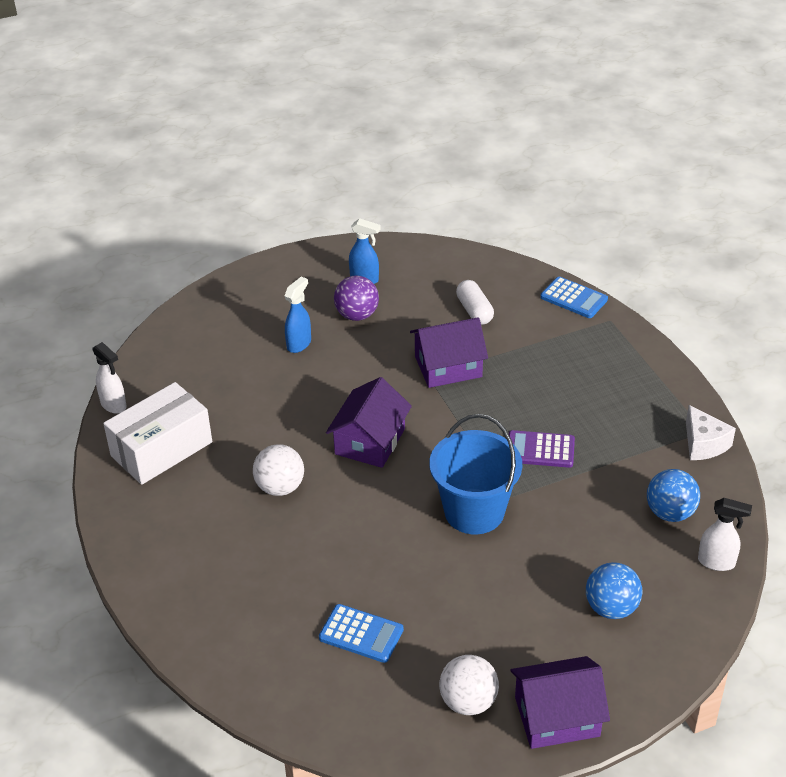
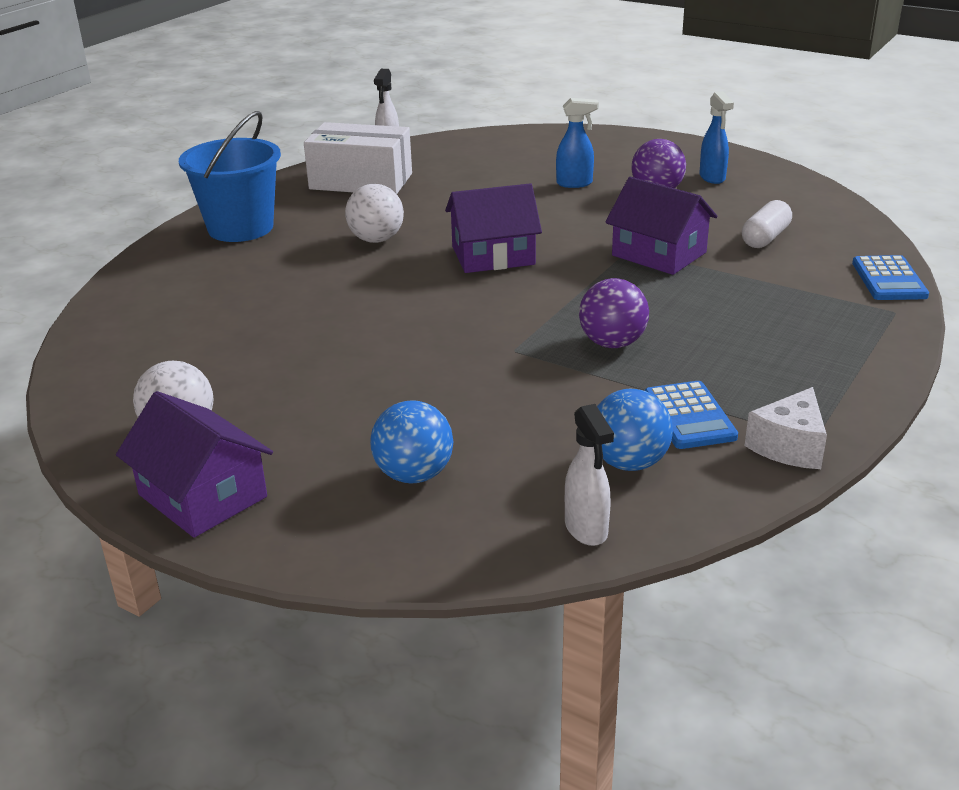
camera: 55 degrees right, 10 degrees down
(361, 634) = (224, 341): blue calculator -> blue calculator (689, 416)
(474, 511) = (465, 339): blue bucket -> blue bucket (240, 228)
(540, 450) = (612, 343): purple calculator -> purple ball

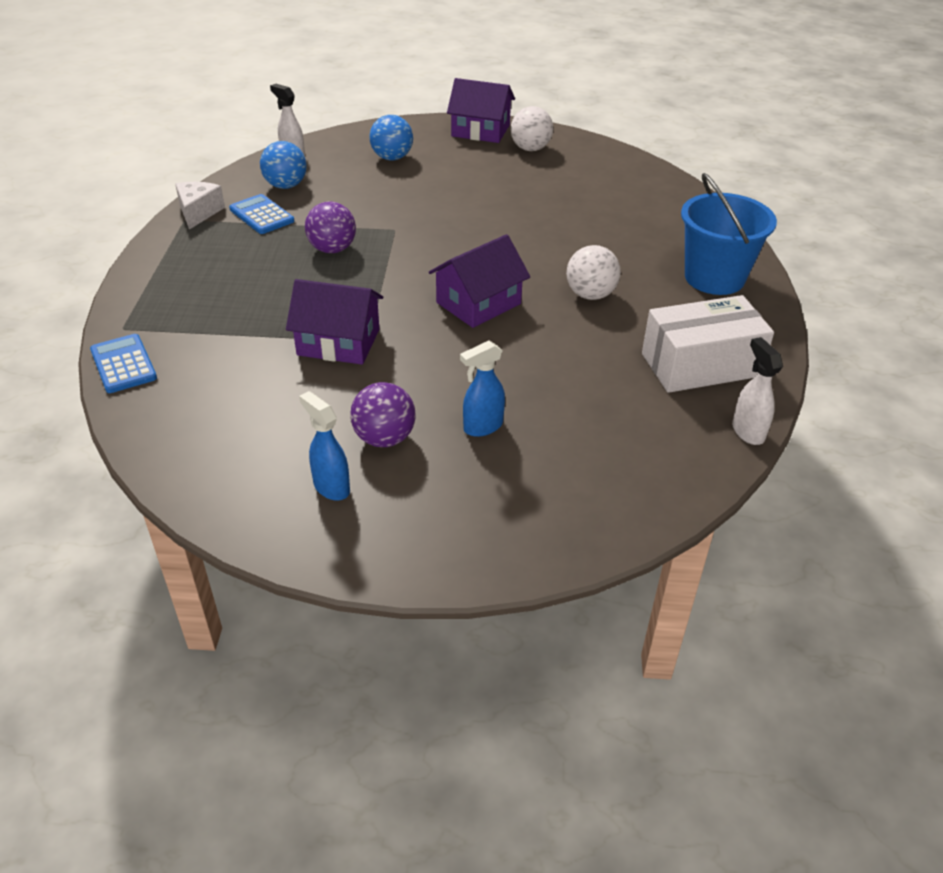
camera: 150 degrees right, 10 degrees up
(765, 238) = (245, 391): white capsule -> none

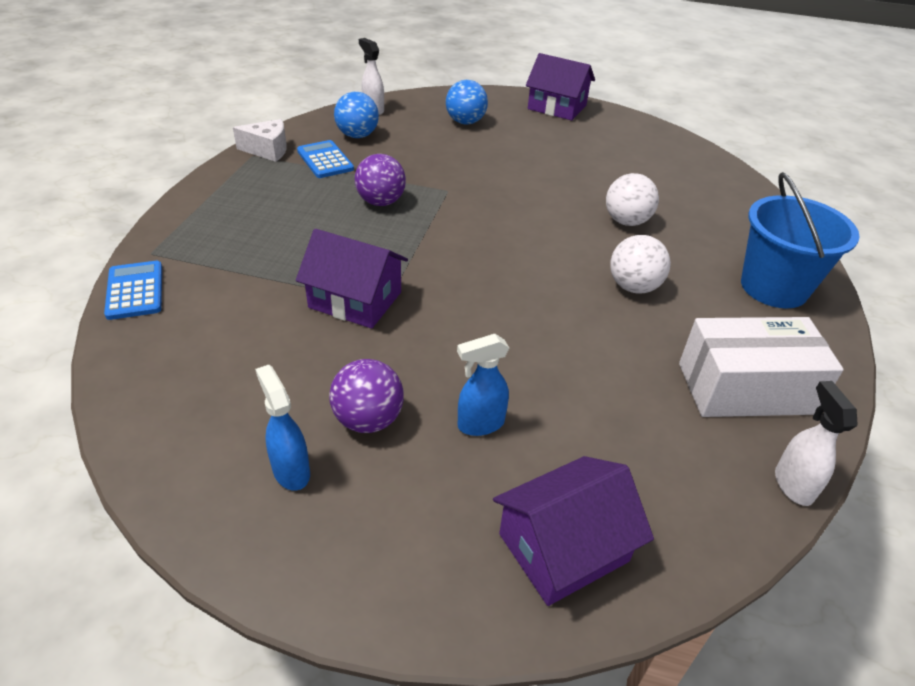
camera: 10 degrees right, 0 degrees up
(198, 212) = (268, 150): white cheese -> white cheese turned 75 degrees clockwise
(478, 303) = (512, 279): purple house -> purple house (563, 547)
(530, 149) = (602, 129): white ball -> white ball (626, 221)

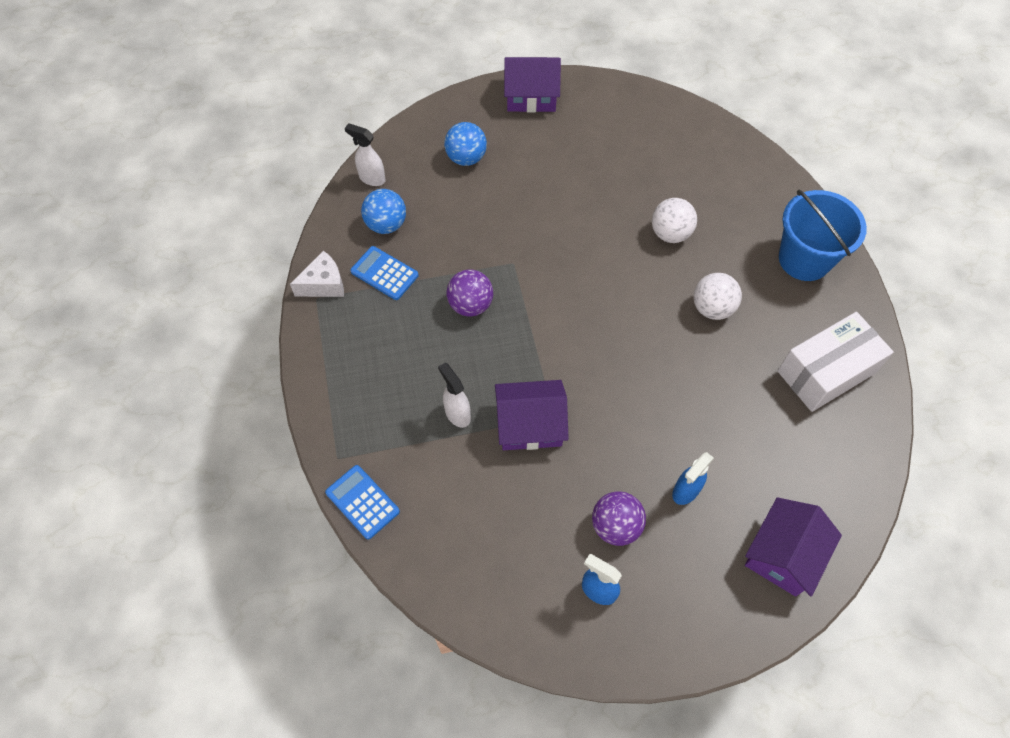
camera: 25 degrees left, 20 degrees up
(792, 484) = (883, 439): white spray bottle -> white spray bottle (457, 413)

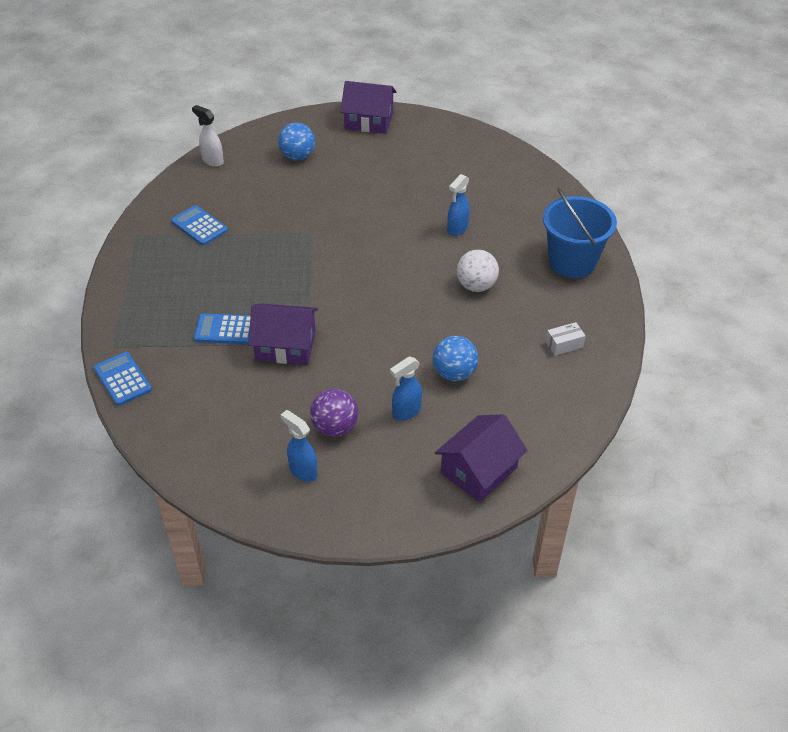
camera: 10 degrees right, 15 degrees down
(324, 284) = (146, 227): white cheese -> none
(386, 224) = (213, 193): blue ball -> blue ball (454, 373)
(457, 413) = (225, 330): white spray bottle -> blue calculator
(470, 305) = (264, 257): purple ball -> none
(670, 233) = (457, 229): white ball -> blue spray bottle
(826, 372) = (564, 344): white box -> white box, size x0.42

